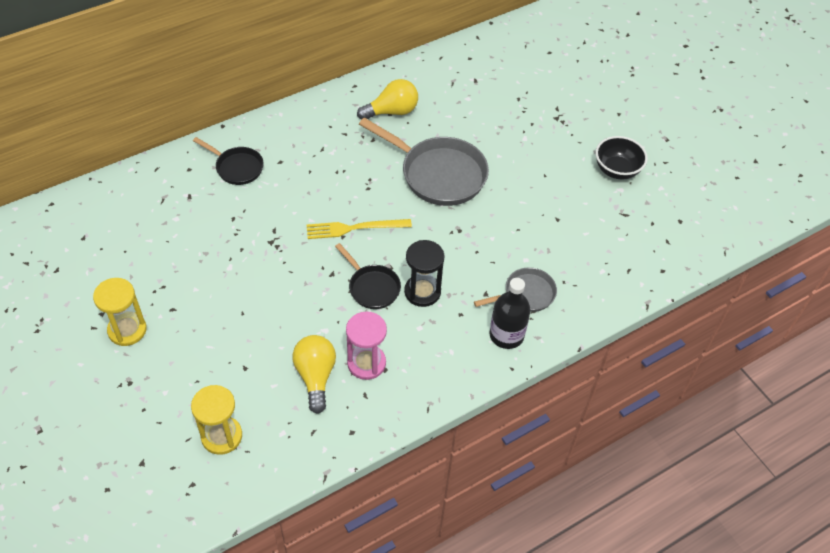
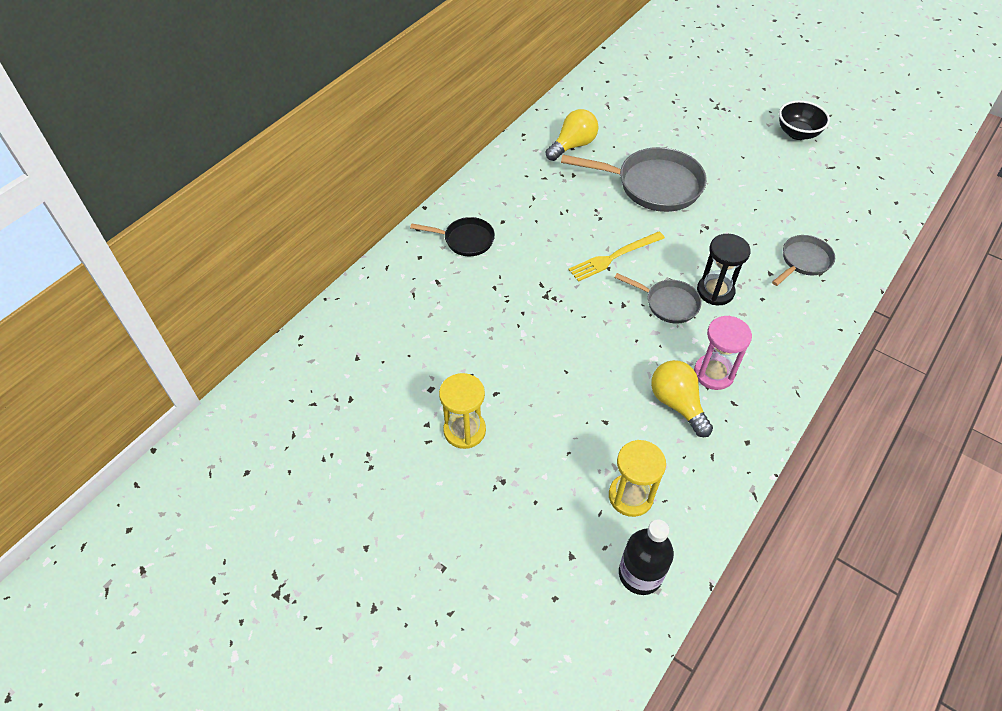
camera: 20 degrees left, 0 degrees up
(372, 287) = (668, 303): black pan -> grey pan
(506, 335) = (814, 302): black bottle -> black bottle (640, 574)

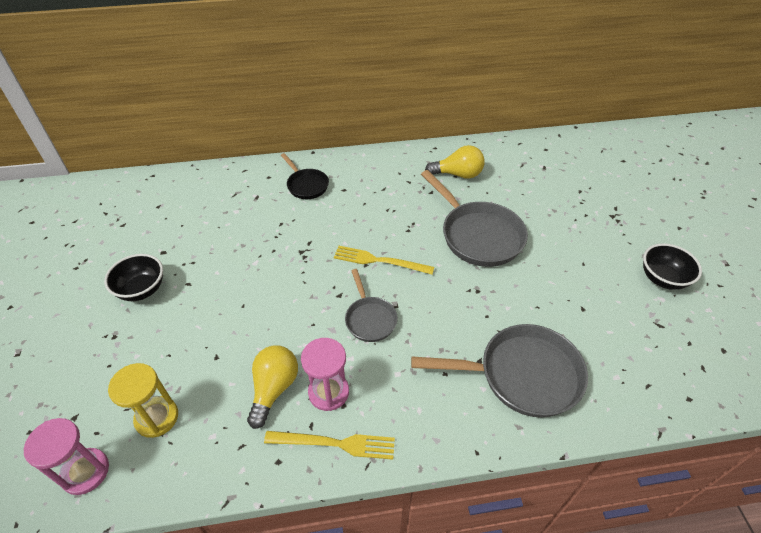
camera: 45 degrees right, 5 degrees down
(464, 430) = (142, 289): yellow hourglass -> black bowl
(640, 574) = (85, 472): black bottle -> pink hourglass
(715, 291) = (416, 338): black hourglass -> none
(763, 399) = (335, 443): none -> yellow fork
(803, 261) = (522, 375): grey pan -> grey pan, size x1.80

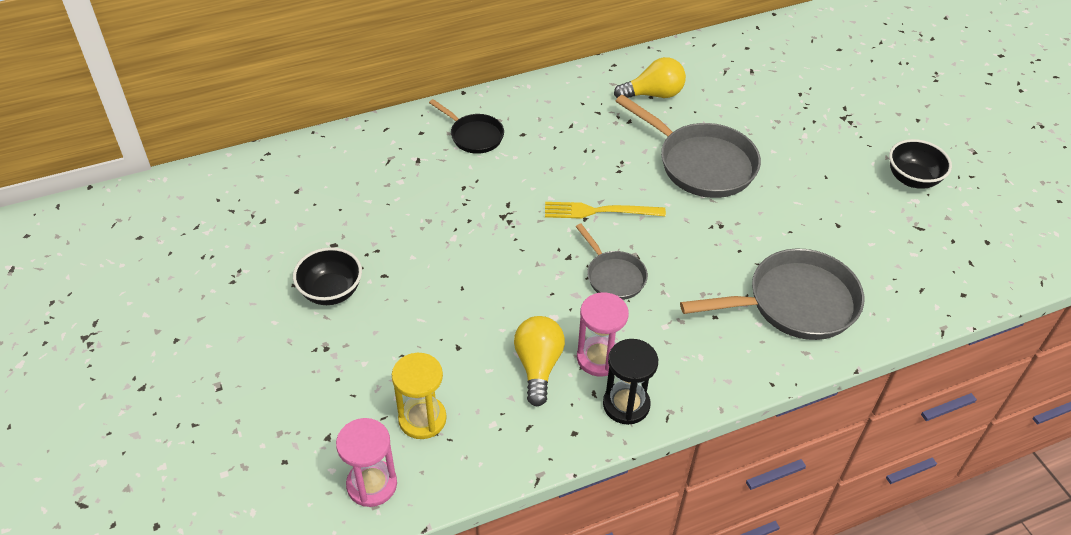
camera: 15 degrees left, 0 degrees up
(335, 443) = (626, 404): yellow fork -> black hourglass

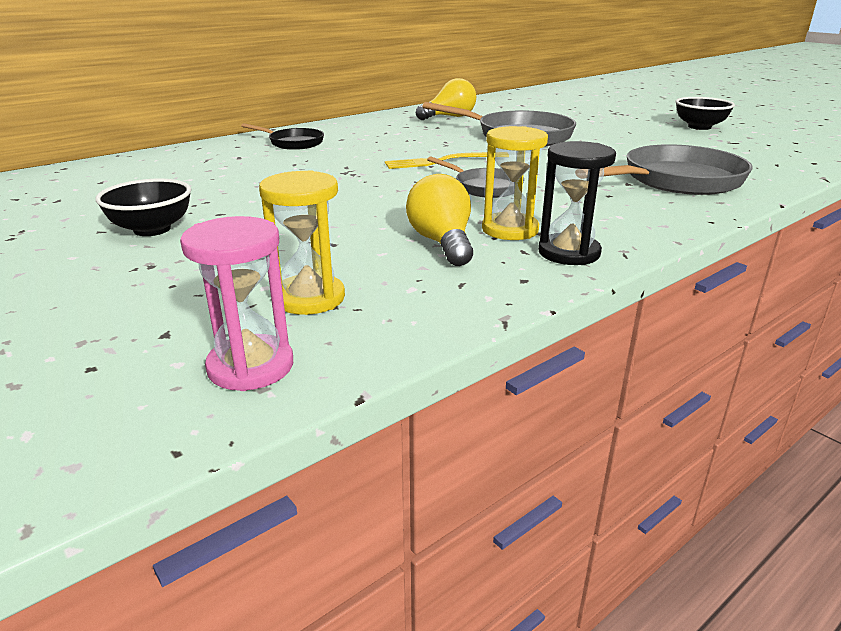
camera: 15 degrees left, 20 degrees down
(599, 358) = (510, 230): pink hourglass -> yellow hourglass

